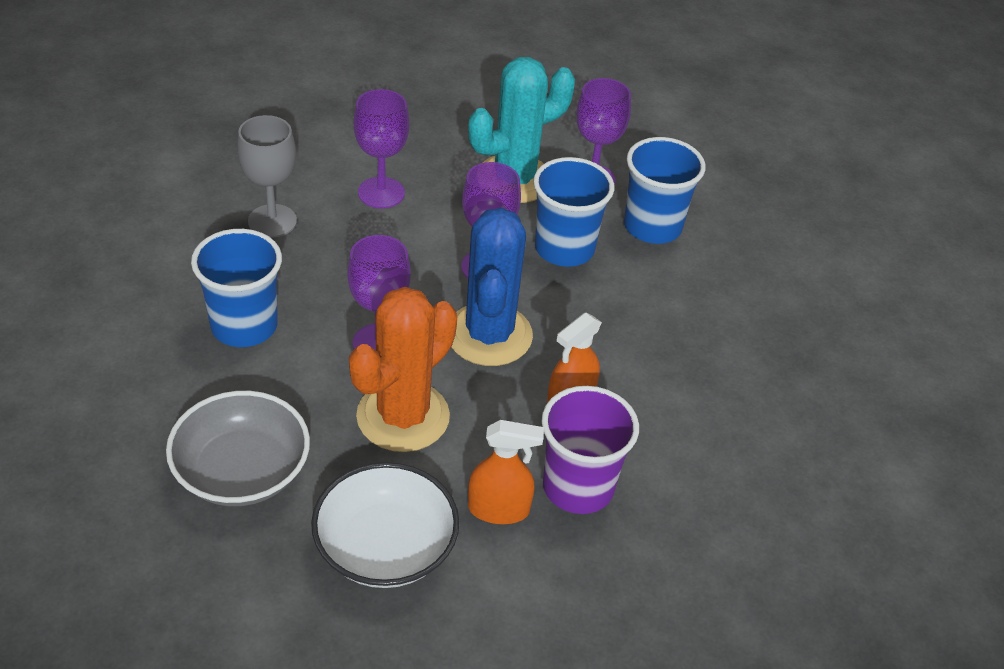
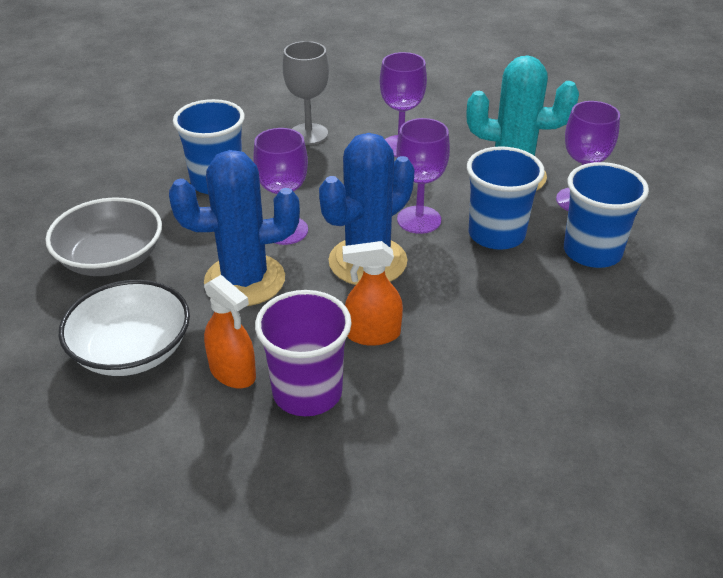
camera: 45 degrees right, 5 degrees down
(403, 416) = (245, 280): orange cactus -> blue cactus

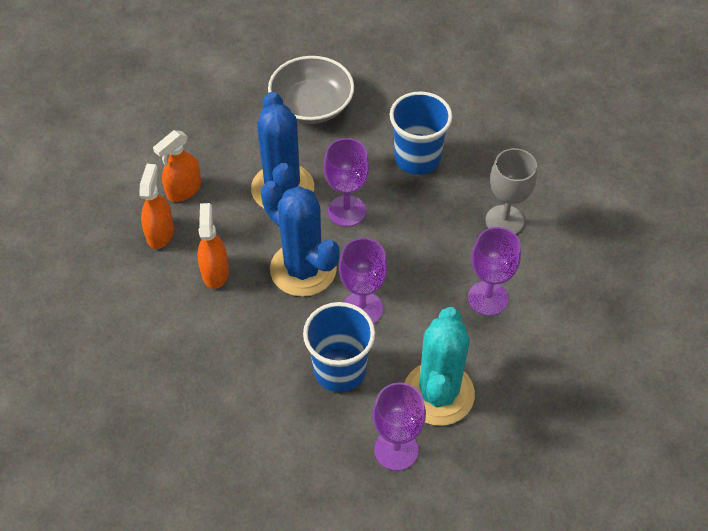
camera: 90 degrees right, 15 degrees up
(132, 350) = (211, 132): white bowl -> none
(307, 392) = (160, 233): purple cup -> orange spray bottle
(592, 252) = (312, 448): blue cup -> none

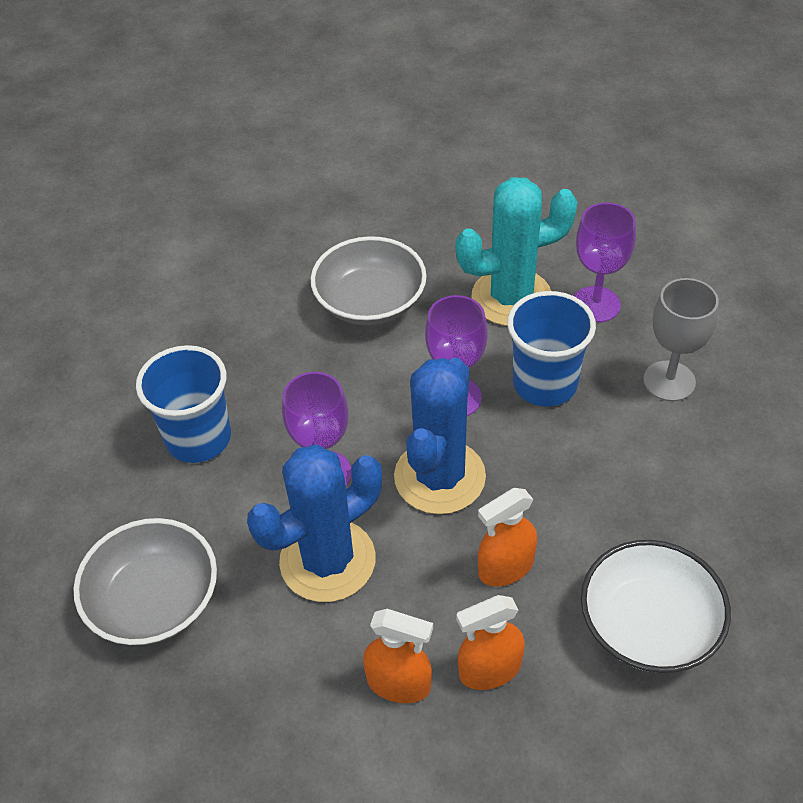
camera: 115 degrees left, 5 degrees down
(126, 324) = (648, 625): none -> white bowl
(488, 298) = (370, 302): purple goblet -> grey bowl
(504, 221) = (255, 324): grey goblet -> grey goblet (669, 381)

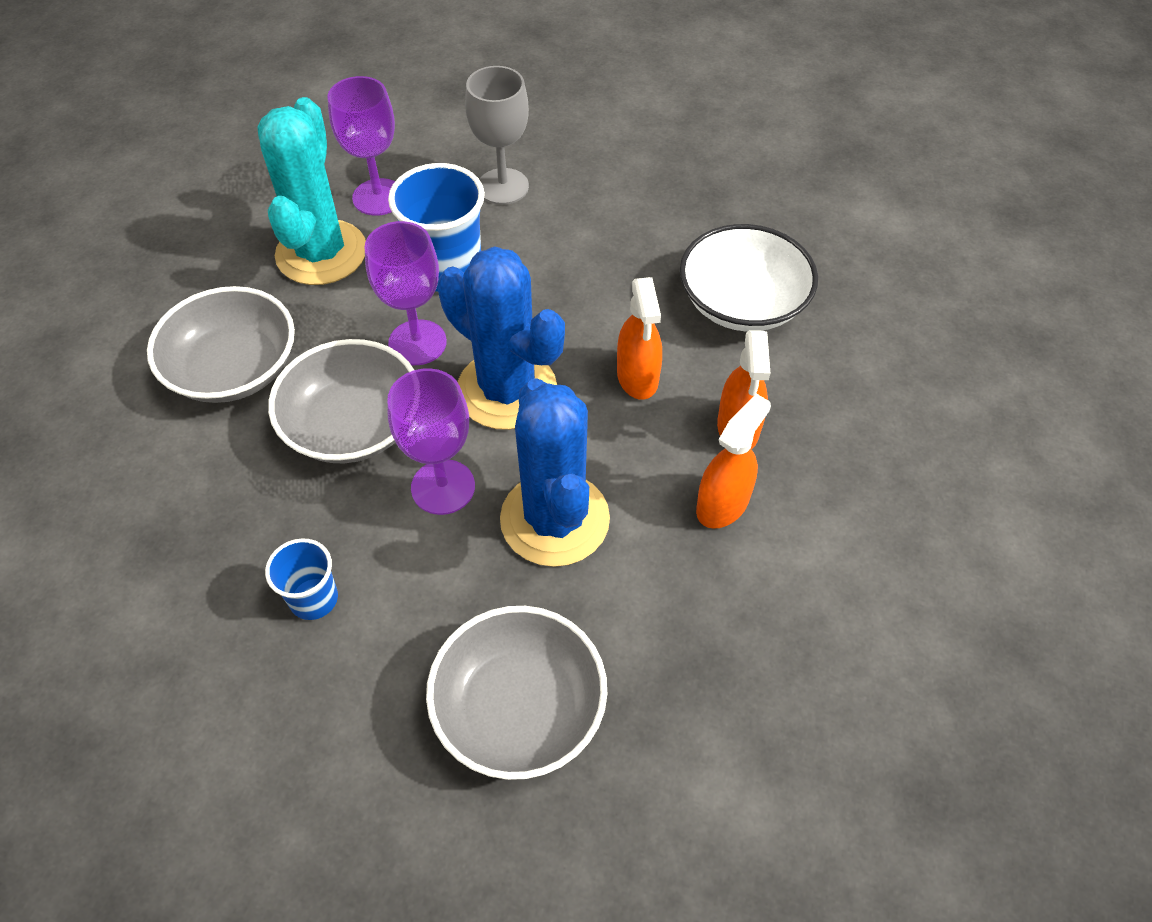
camera: 70 degrees left, 5 degrees up
(198, 438) = (314, 599): blue cup -> blue cup, size x0.56
(355, 393) = (353, 425): none -> grey bowl

